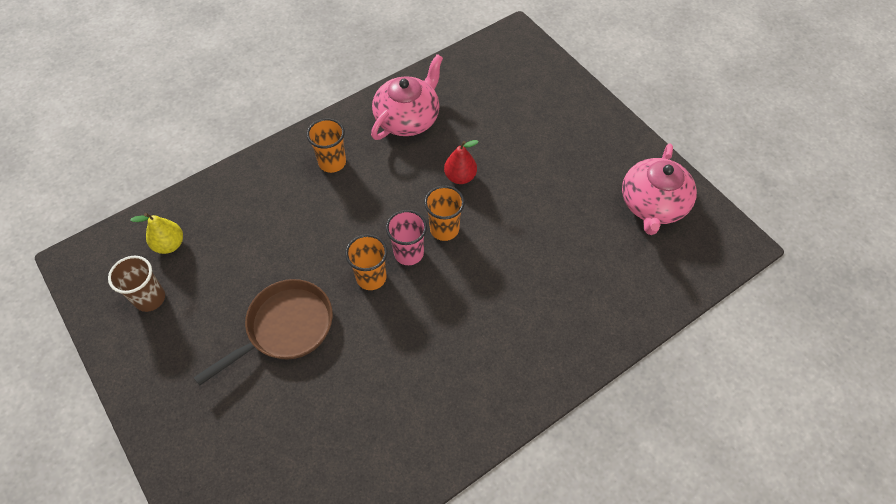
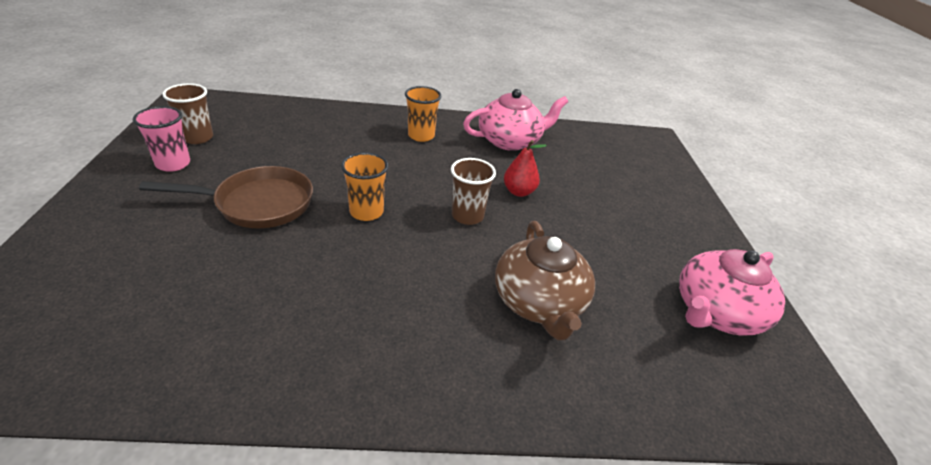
camera: 30 degrees right, 20 degrees down
(170, 244) = (252, 120): yellow pear -> none
(408, 253) = (417, 214): pink cup -> pink cup (173, 164)
(444, 229) = (467, 216): orange cup -> brown cup
(548, 273) = (539, 302): none -> brown teapot

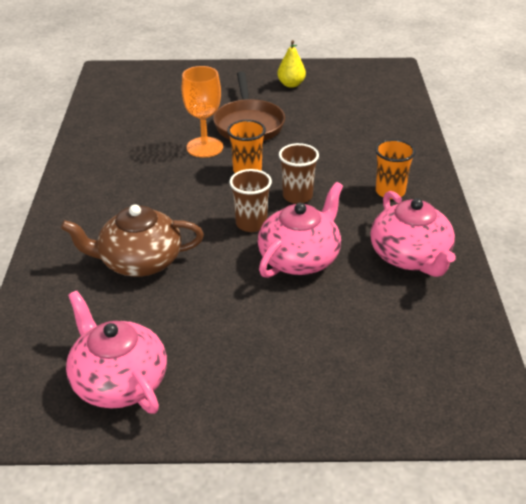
camera: 95 degrees right, 0 degrees up
(173, 164) = (291, 84): pink cup -> yellow pear
(197, 137) = (332, 85): brown cup -> brown cup (297, 196)
(301, 243) = (204, 147): none -> orange goblet
(519, 192) = (300, 258): red pear -> pink teapot

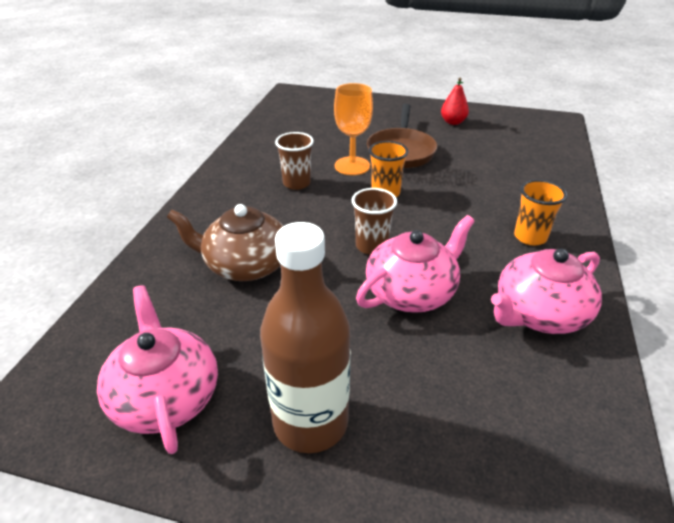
camera: 15 degrees right, 0 degrees up
(250, 374) = (310, 422): none -> brown bottle
(291, 84) = (453, 122): yellow pear -> red pear
(297, 196) = (428, 226): brown cup -> brown cup (296, 183)
(410, 256) = (539, 313): pink teapot -> pink teapot turned 60 degrees clockwise

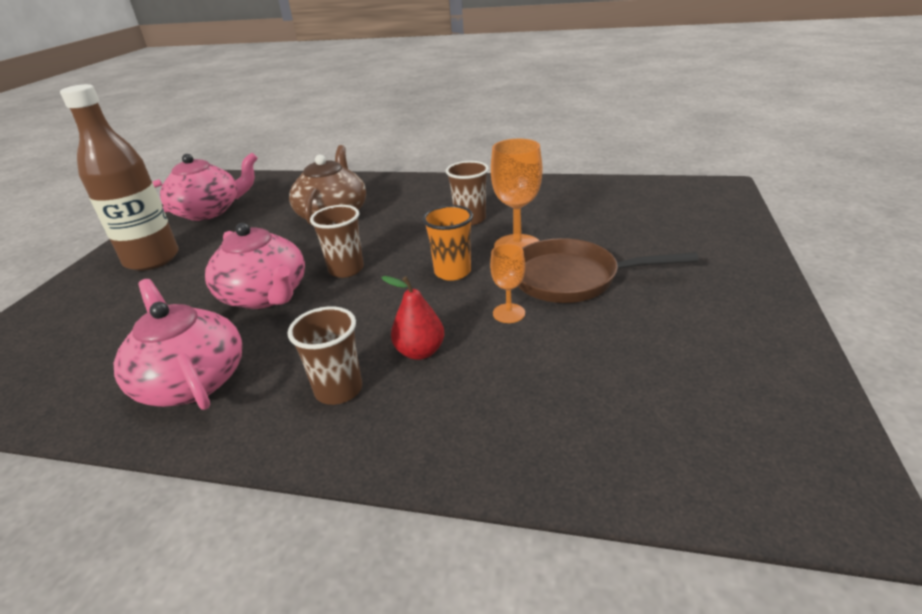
camera: 90 degrees right, 5 degrees down
(441, 174) = (509, 313): none -> orange goblet
(453, 122) = (712, 327): red pear -> red pear (420, 352)
(530, 237) = (338, 390): orange cup -> brown cup

